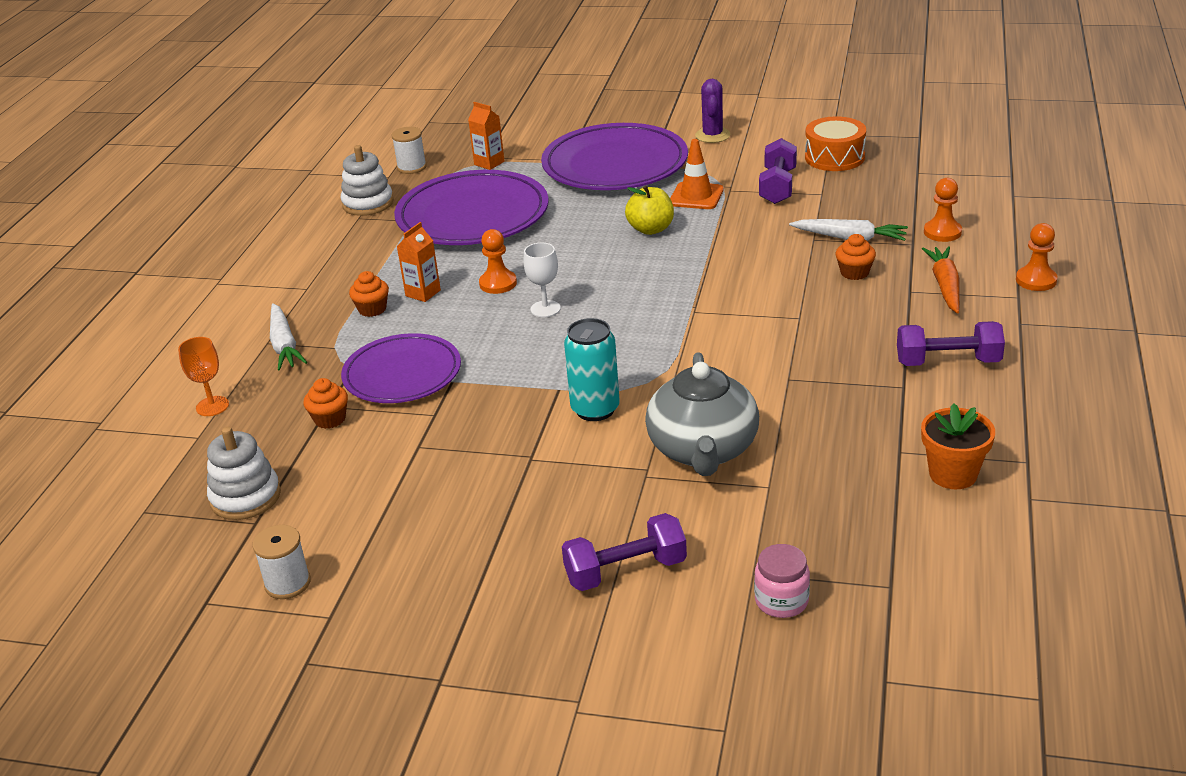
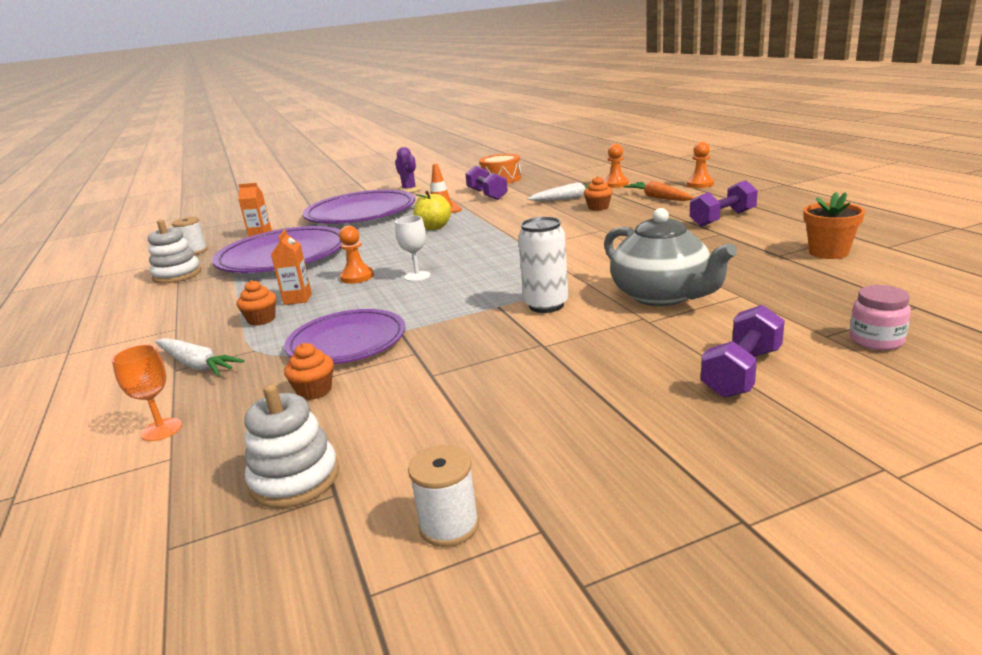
camera: 35 degrees left, 10 degrees down
(595, 409) = (546, 305): turquoise can -> white can

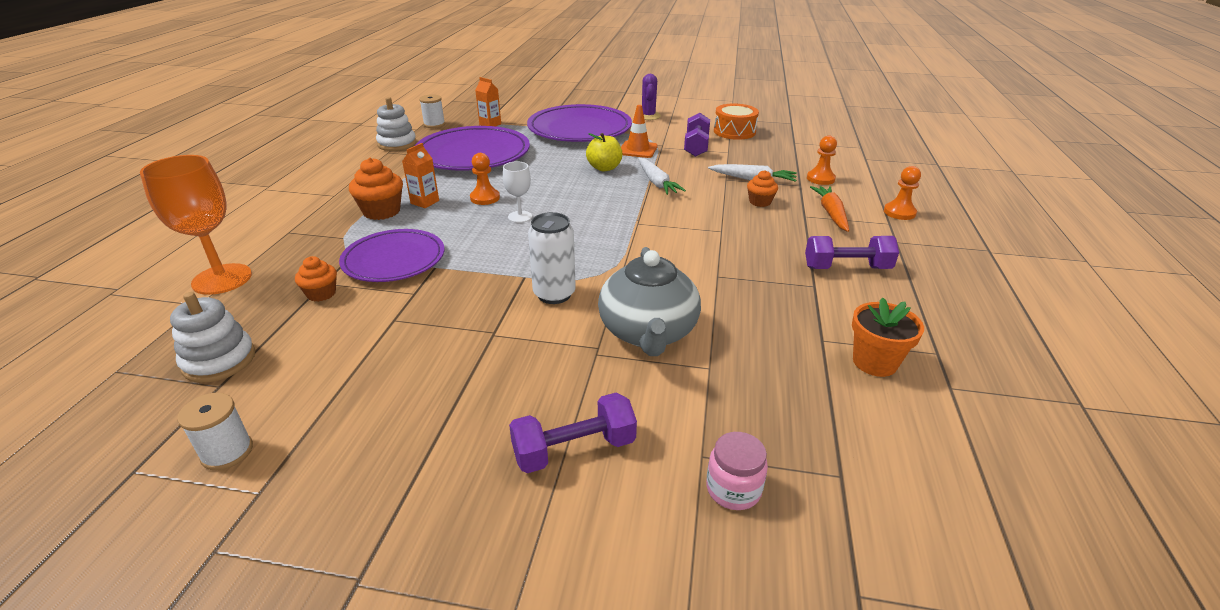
camera: 30 degrees right, 10 degrees up
(161, 429) = (222, 279): orange goblet -> orange goblet, size x1.90
(196, 365) = (302, 234): white carrot -> white carrot (657, 183)
(261, 320) = (381, 211): orange cupcake -> orange cupcake, size x1.62

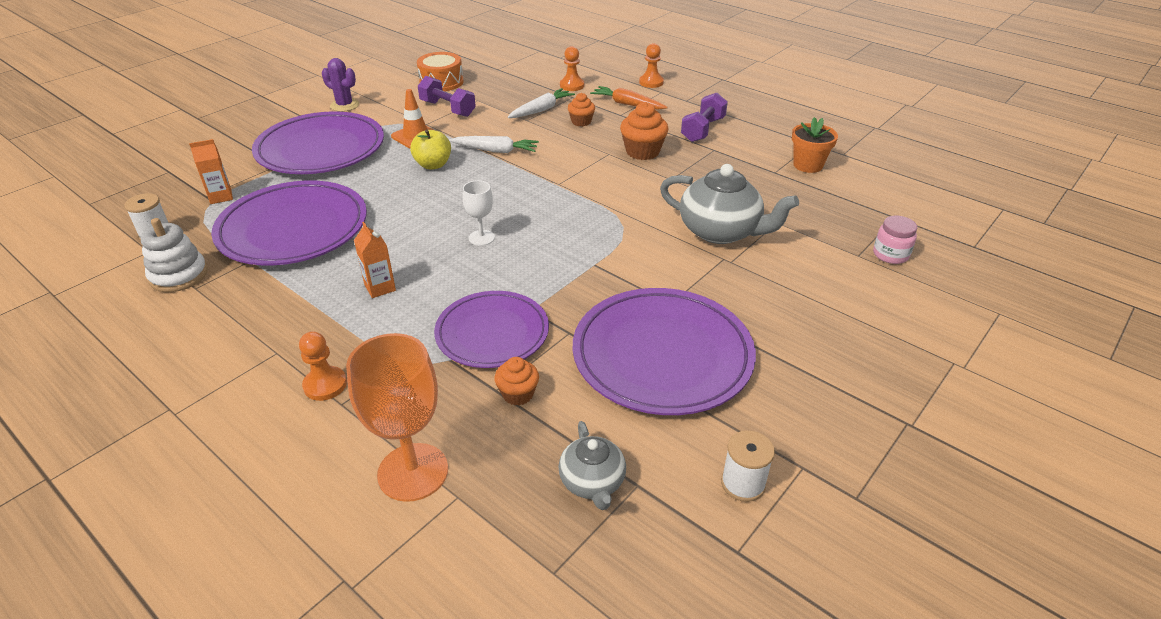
camera: 60 degrees left, 5 degrees up
(219, 361) = (592, 482): white stacking toy -> grey teapot
(381, 211) = (368, 322): orange cupcake -> orange cupcake (642, 152)
(405, 351) = (662, 355): none -> purple plate
(485, 198) = (416, 247): orange pawn -> orange pawn (325, 385)
(554, 294) = (636, 257): white can -> none
(574, 449) = (829, 301): purple dumbbell -> none

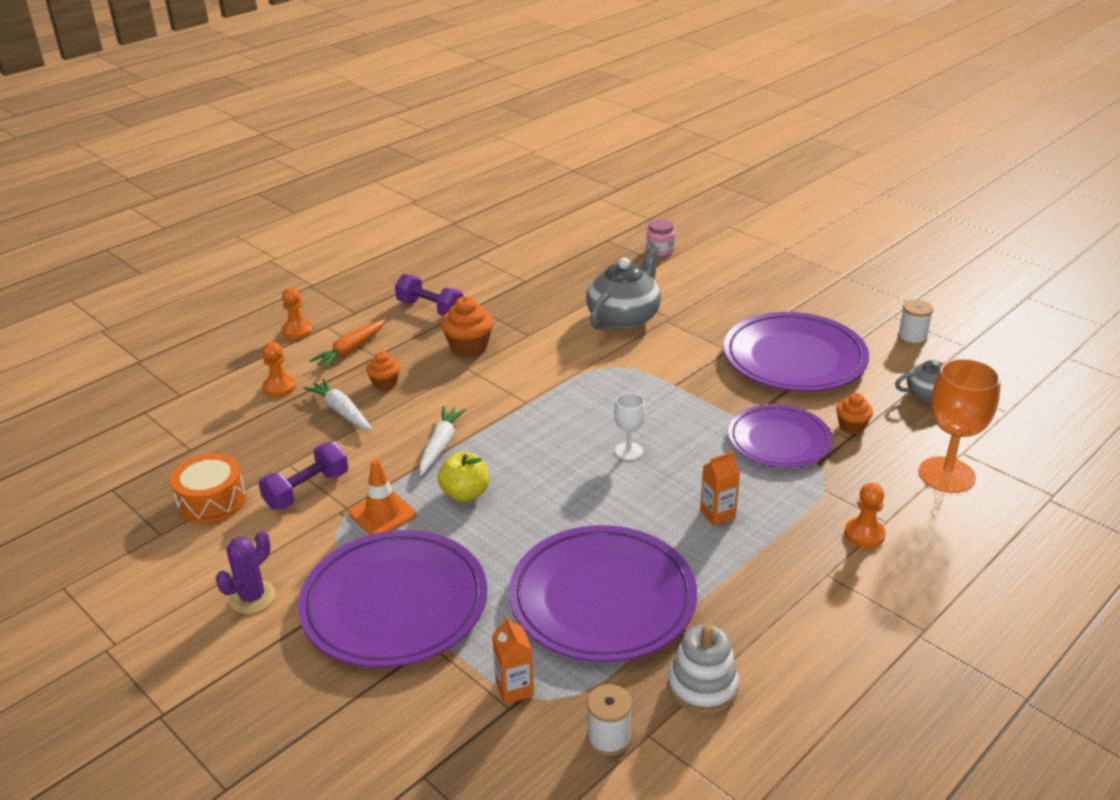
camera: 85 degrees left, 5 degrees down
(808, 165) = (516, 264): orange flower pot -> none

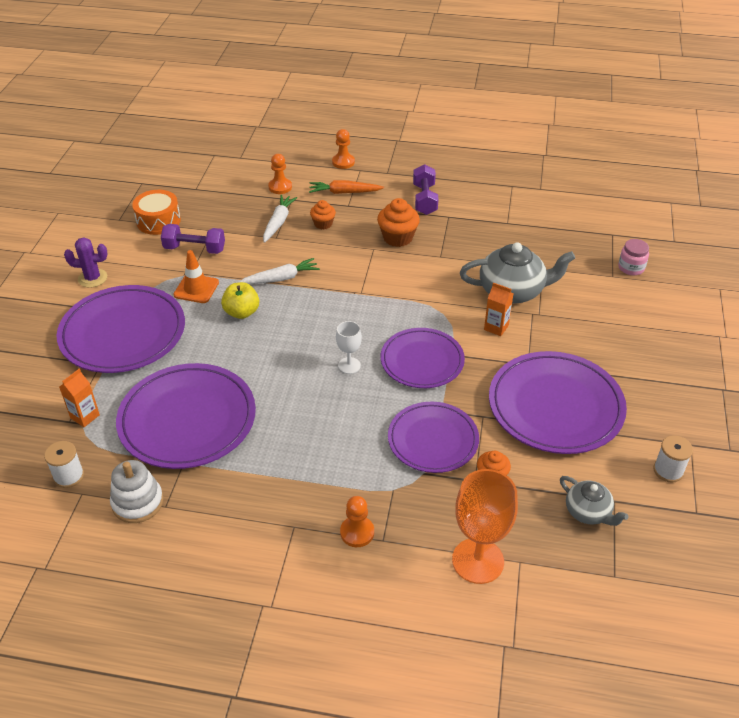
camera: 55 degrees right, 10 degrees up
(667, 405) = (422, 361): none -> purple plate
(717, 514) = (315, 440): orange carton -> orange carton (496, 327)

